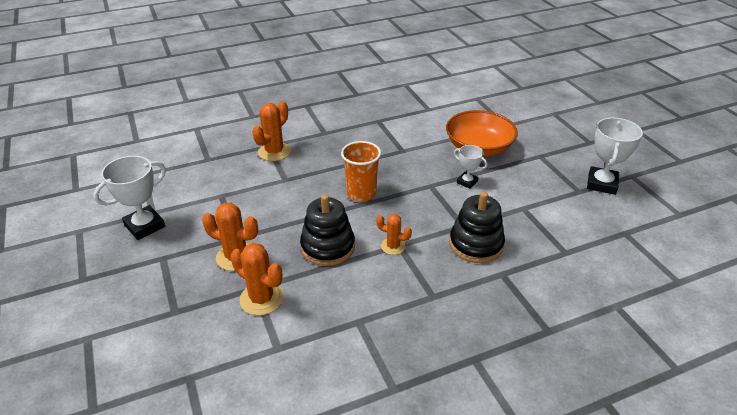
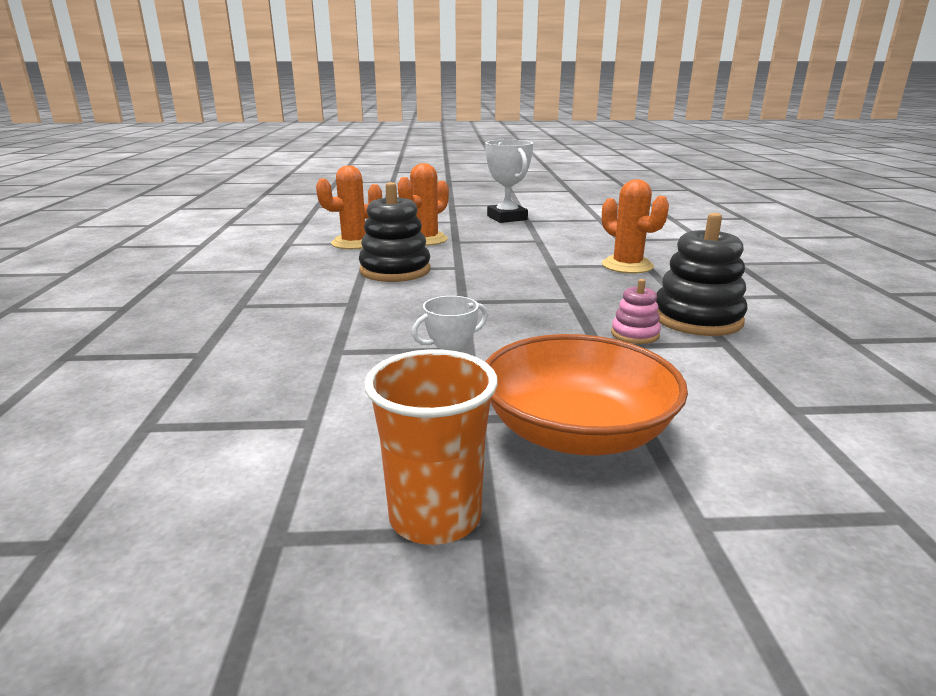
camera: 110 degrees right, 15 degrees down
(361, 193) = (487, 298): orange cup -> orange cup (435, 517)
(383, 142) = (635, 334): none -> pink stacking toy
(393, 246) = (354, 299): orange cactus -> none
(476, 244) = (284, 350): black stacking toy -> black stacking toy (697, 319)
(602, 184) = (252, 613): white trophy -> none

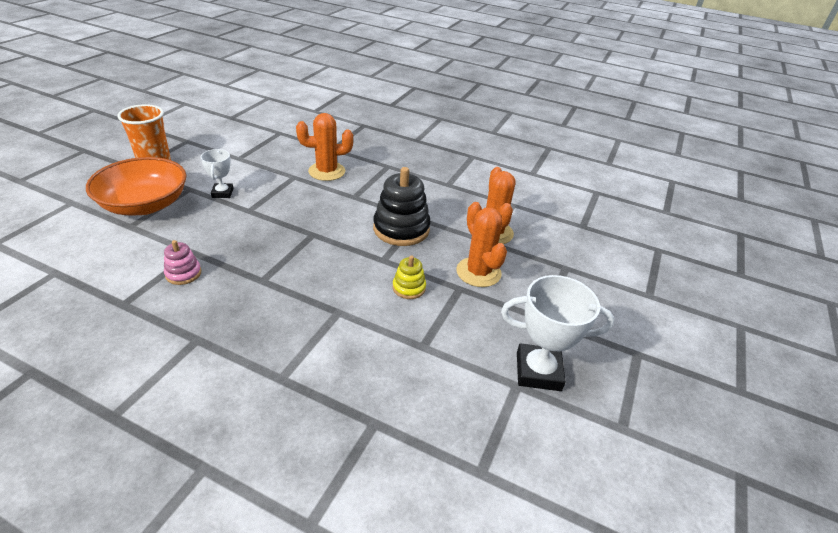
camera: 115 degrees right, 15 degrees up
(483, 253) = (409, 288): none -> yellow stacking toy
(627, 266) = (290, 360): orange cactus -> orange cactus (327, 171)
(697, 319) = (160, 317): black stacking toy -> none

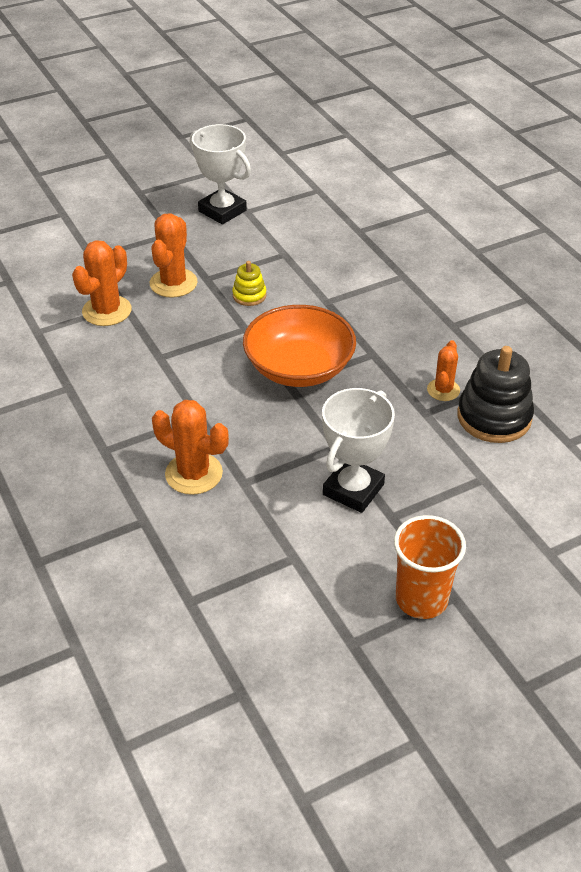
camera: 140 degrees left, 5 degrees up
(145, 205) = (457, 508): orange bowl -> orange bowl (299, 368)
(183, 273) = (443, 390): pink stacking toy -> orange cactus
(222, 193) = (353, 490): white trophy -> white trophy, size x1.75
(401, 229) = (192, 352): black stacking toy -> black stacking toy (494, 417)

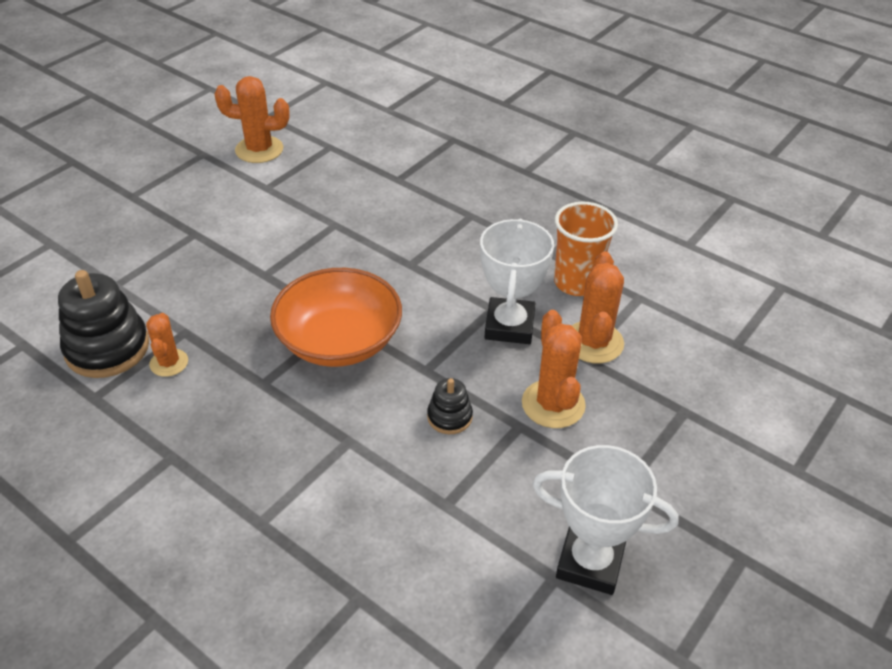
camera: 155 degrees right, 0 degrees up
(194, 474) = (381, 219): orange cactus -> orange cactus (259, 150)
(249, 295) = (449, 417): yellow stacking toy -> black stacking toy
(353, 490) = (235, 244): white trophy -> white trophy (509, 326)
(421, 599) = (157, 188): orange cup -> orange cup (576, 282)

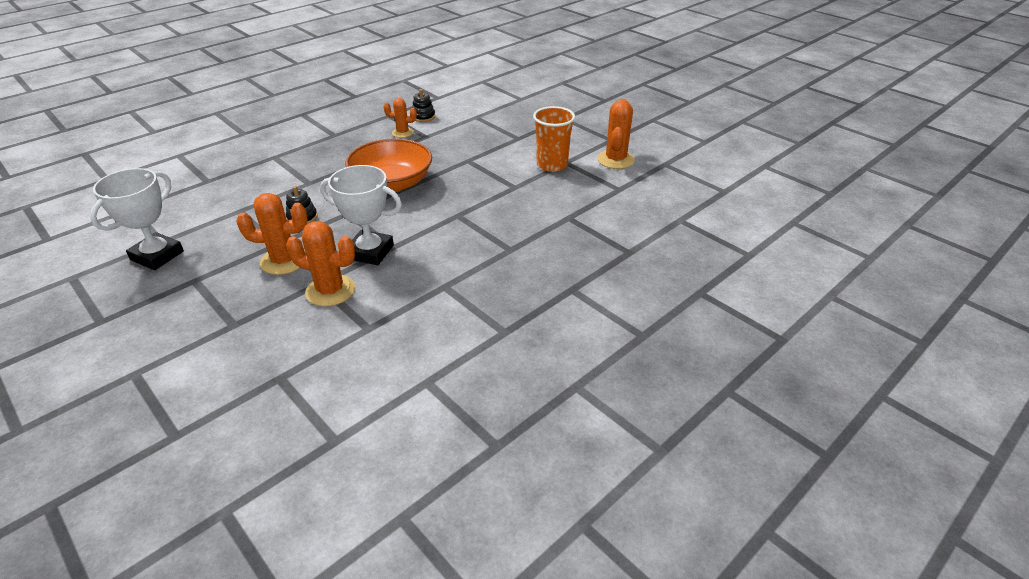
camera: 100 degrees right, 5 degrees down
(107, 348) = (423, 117): black stacking toy -> black stacking toy, size x0.52
(576, 282) = (402, 294): orange cup -> orange cup (552, 165)

